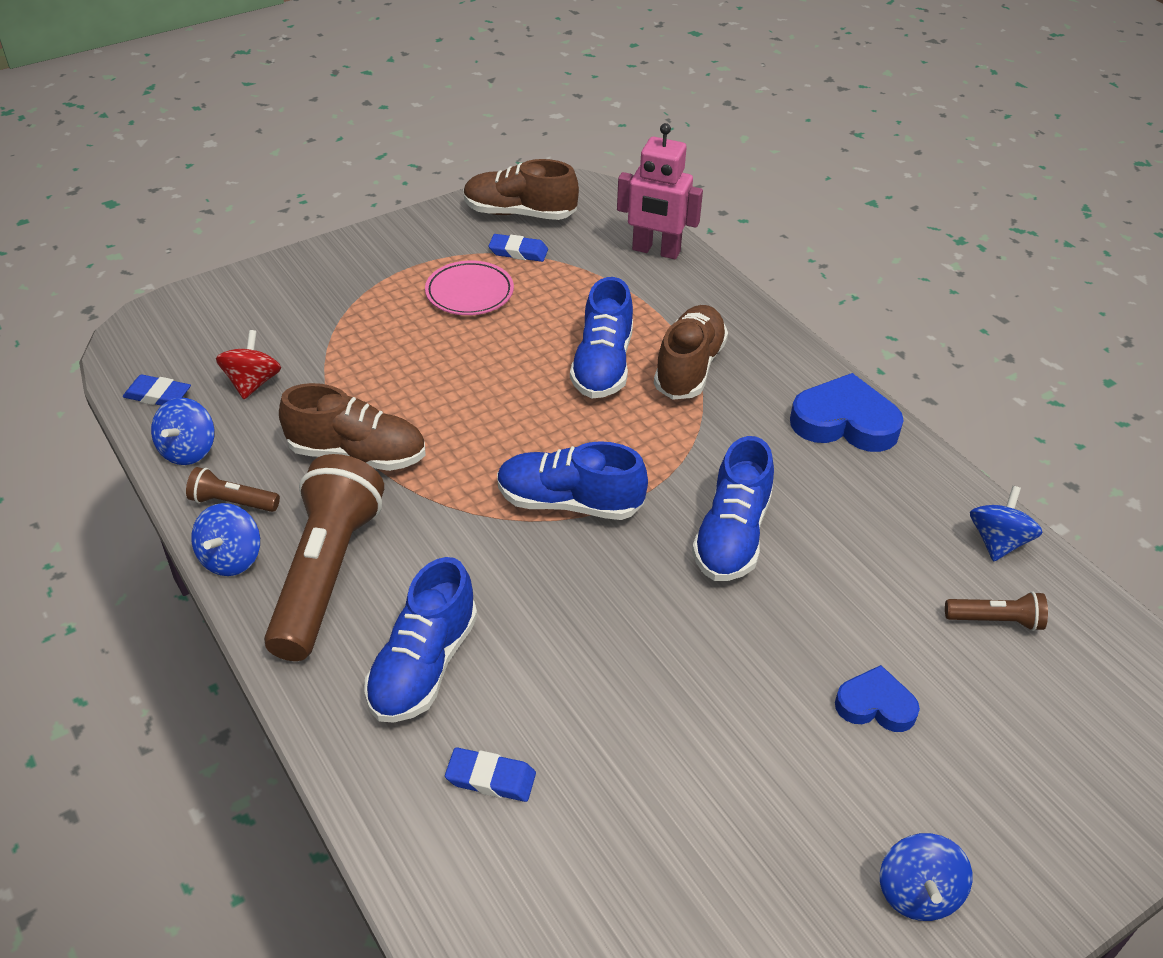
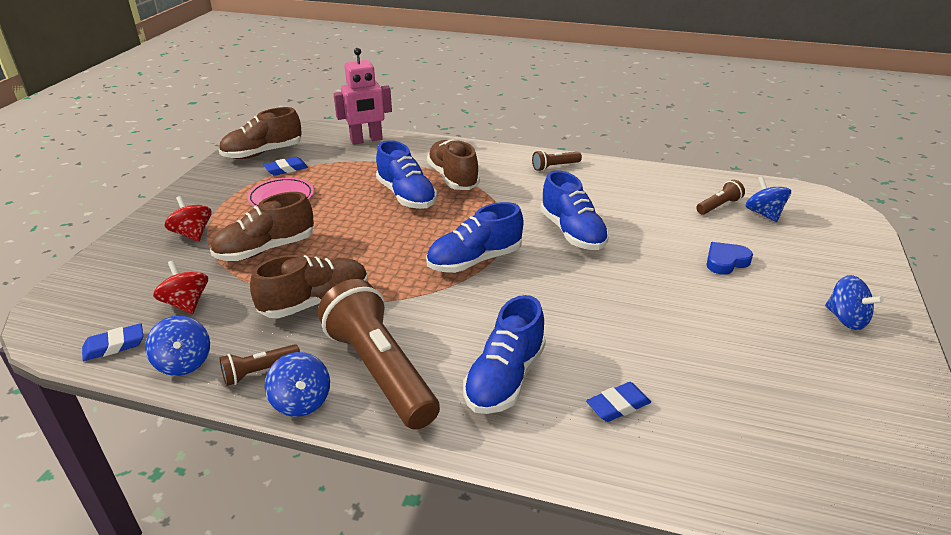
camera: 40 degrees left, 10 degrees down
(340, 296) = (192, 234): none -> red spinning top
(383, 357) = (266, 249): none -> brown shoe
(423, 665) = (505, 378): blue shoe -> blue shoe turned 45 degrees clockwise
(844, 422) = (555, 167): blue heart -> brown flashlight
(998, 542) = (677, 179): blue spinning top -> blue spinning top (763, 214)

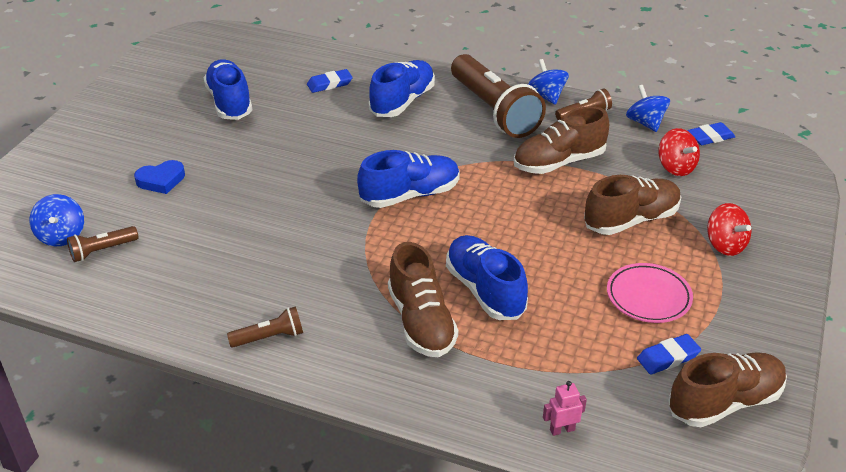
camera: 175 degrees left, 5 degrees up
(366, 140) = (562, 429): pink robot -> pink robot, size x0.46
(572, 232) = (296, 223): blue shoe -> blue shoe (230, 102)
(846, 319) = (111, 126): blue spinning top -> none

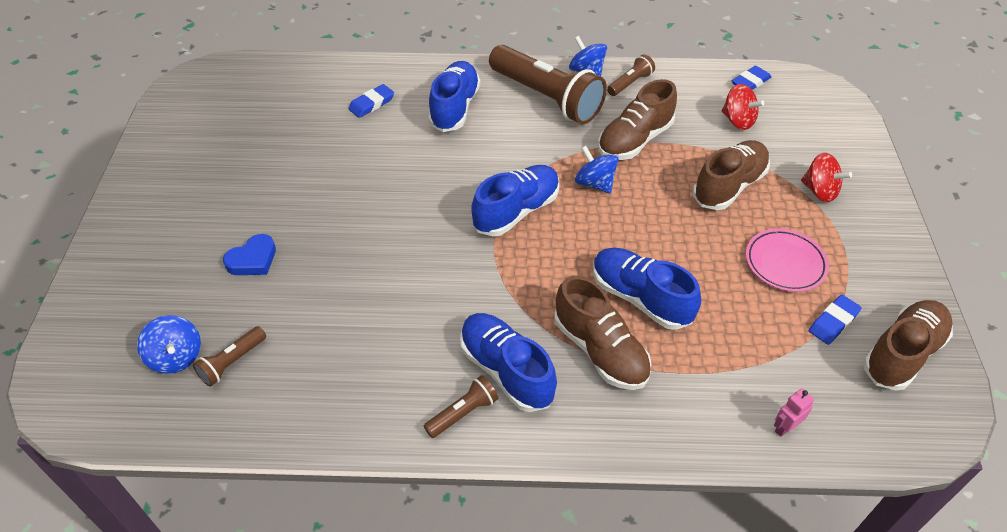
camera: 20 degrees left, 10 degrees up
(230, 102) = (279, 149): blue shoe -> blue shoe (506, 371)
(645, 123) = (688, 80): blue spinning top -> blue spinning top (595, 183)

